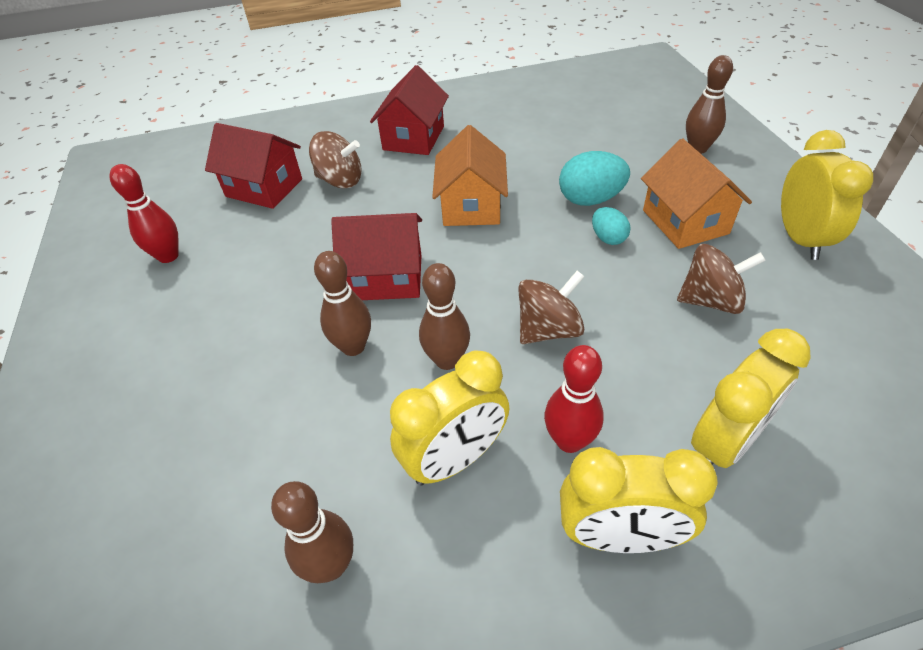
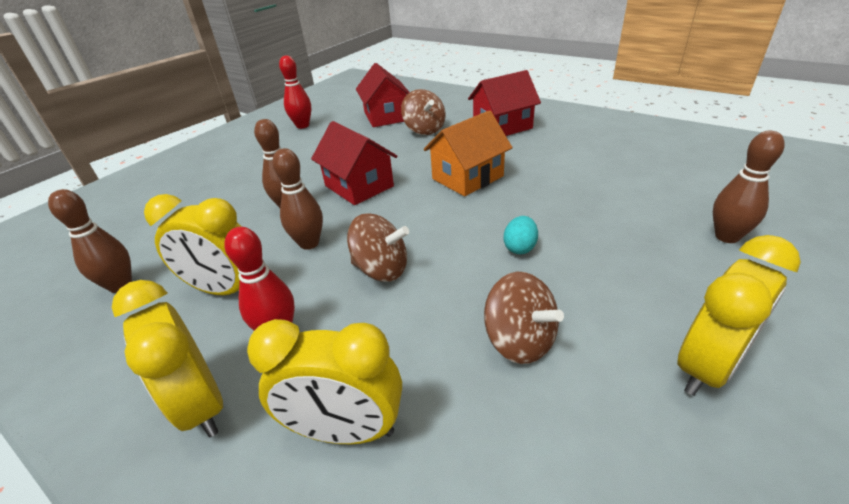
camera: 50 degrees right, 10 degrees down
(590, 199) = (553, 218): turquoise egg -> none
(685, 222) = (605, 277): orange house -> none

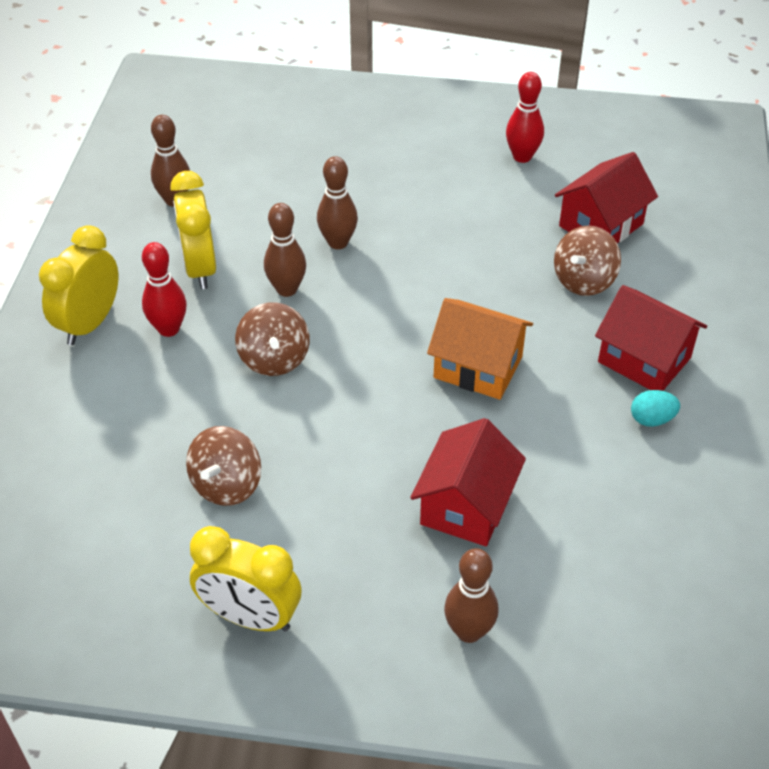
camera: 60 degrees right, 10 degrees up
(345, 430) = (101, 411): yellow clock -> none
(359, 186) = (406, 279): red house -> red house (466, 505)
(520, 247) = (358, 452): turquoise egg -> turquoise egg (652, 419)

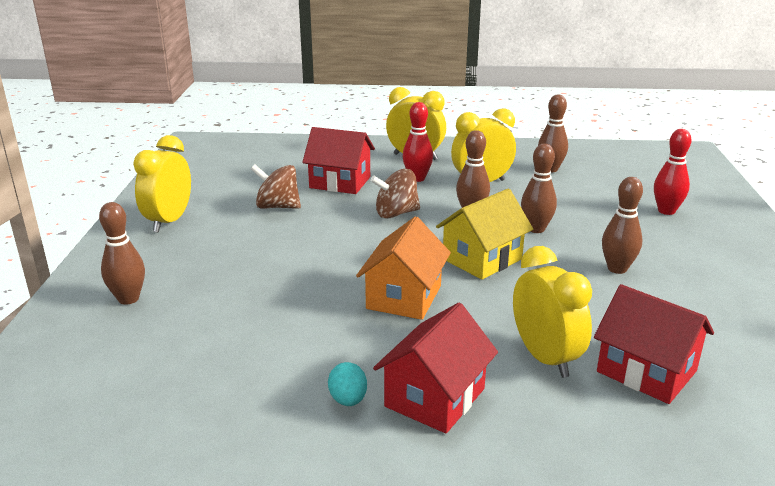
camera: 85 degrees right, 20 degrees down
(402, 296) = (482, 259): none -> yellow house
(432, 202) = (617, 269): none -> brown bowling pin
(466, 505) = (248, 295): red house -> red house (340, 182)
(522, 157) = (729, 318): red bowling pin -> red bowling pin (666, 211)
(584, 280) = (545, 358): brown spinning top -> yellow clock

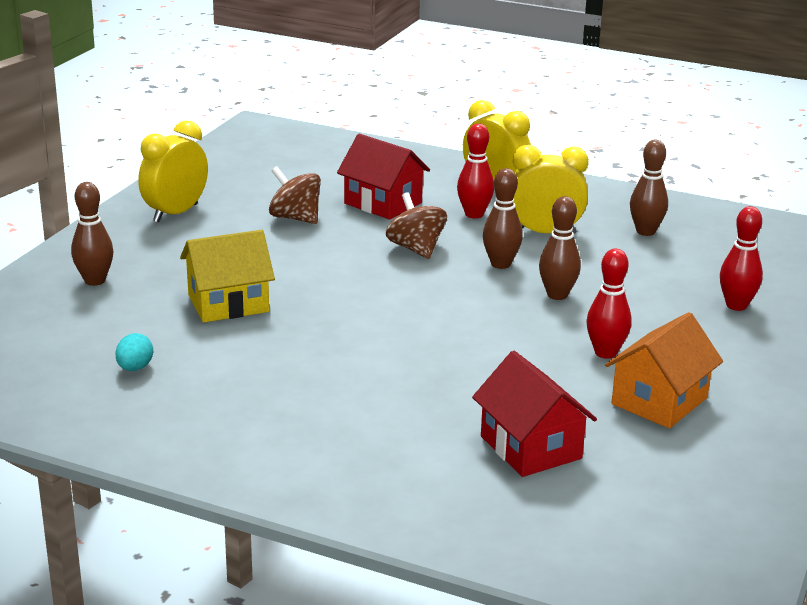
camera: 20 degrees right, 0 degrees up
(348, 400) = (230, 405): turquoise egg -> turquoise egg (135, 368)
(396, 213) = (416, 249): brown spinning top -> brown spinning top turned 60 degrees clockwise
(404, 297) = (353, 333): orange house -> orange house (659, 401)
(434, 397) = (308, 421): red house -> none
(482, 259) = (466, 313): yellow house -> yellow house (228, 303)
(545, 358) = (442, 414): yellow clock -> none
(617, 269) = (605, 353): brown bowling pin -> red bowling pin

